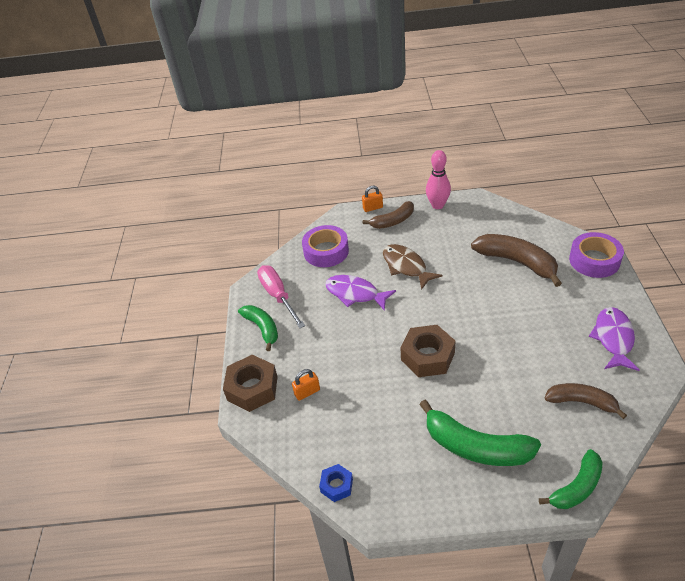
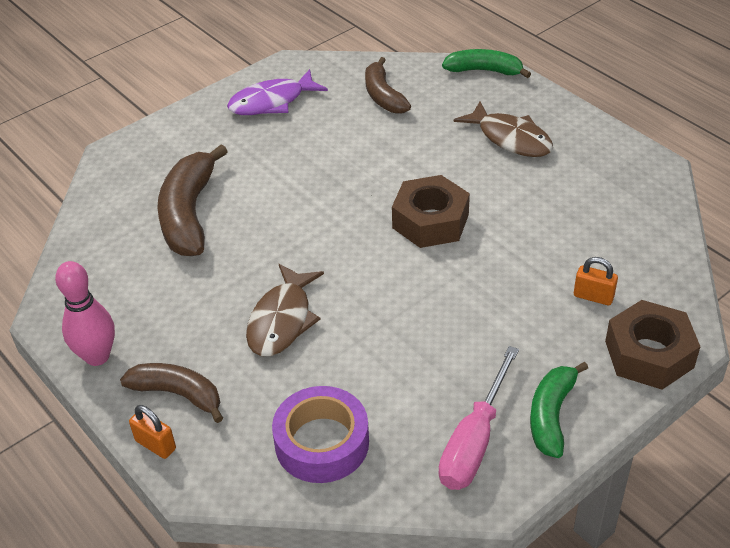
camera: 130 degrees left, 0 degrees up
(336, 485) = (665, 207): blue nut -> none
(355, 294) = (387, 347): purple fish -> none
(475, 447) = (510, 138): green banana -> brown fish
(594, 260) = (138, 152): purple tape -> none

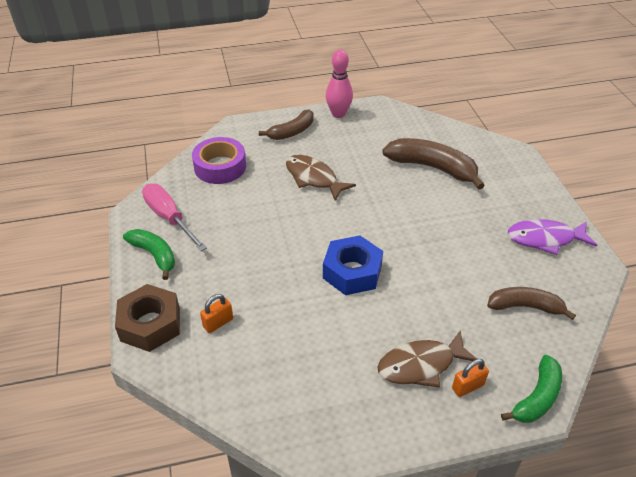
camera: 115 degrees right, 0 degrees up
(155, 445) = (267, 119): orange padlock -> orange padlock (468, 387)
(272, 102) = (545, 239): purple fish -> purple fish turned 90 degrees counterclockwise
(430, 221) = (352, 272): brown nut -> blue nut

